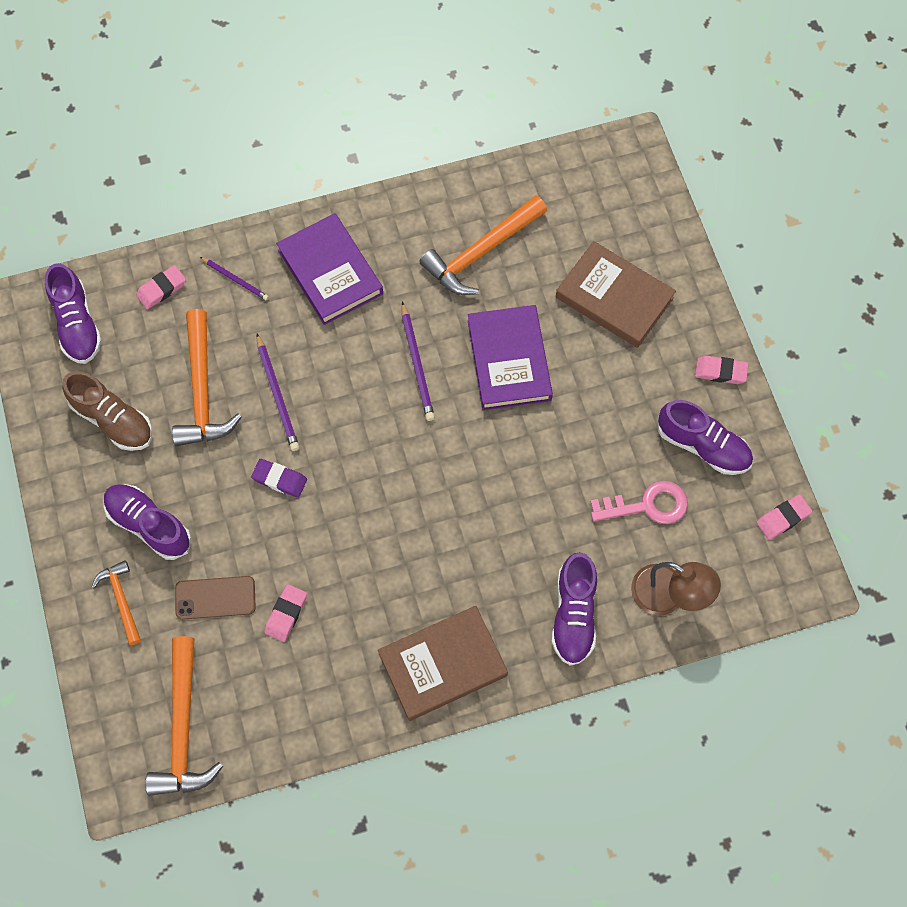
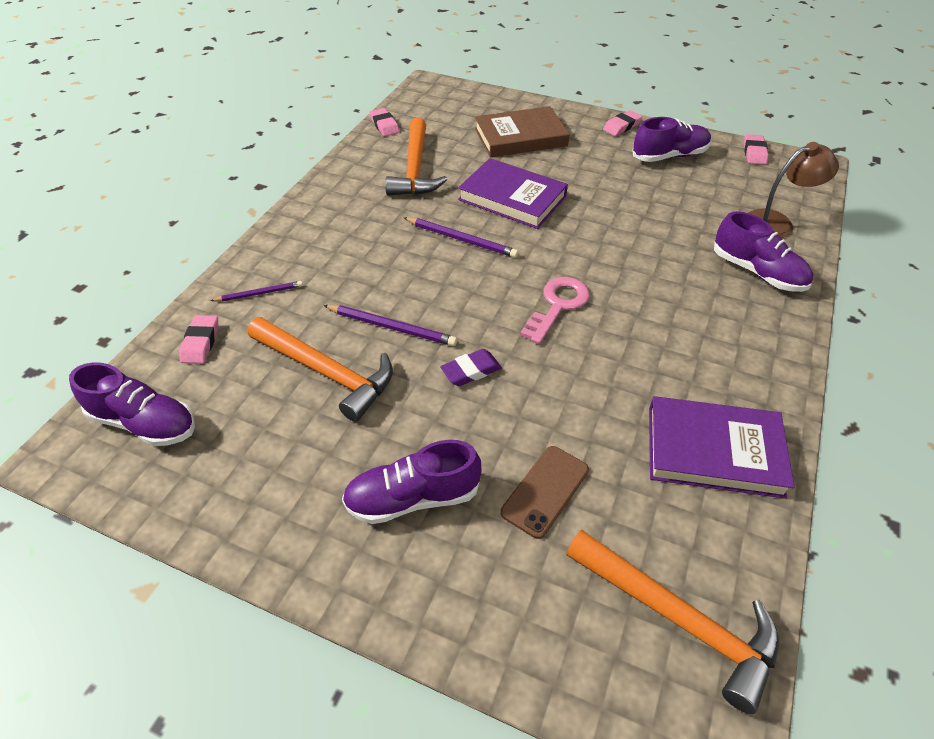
camera: 50 degrees left, 20 degrees down
(113, 420) = (272, 457): brown shoe -> none
(121, 600) = (472, 579): orange hammer -> none
(286, 614) = (611, 445): pink eraser -> pink eraser (384, 125)
(330, 272) = (329, 241): purple book -> purple book (714, 450)
(443, 665) = (749, 367): brown book -> none
(647, 505) = (693, 197): pink key -> pink key (557, 306)

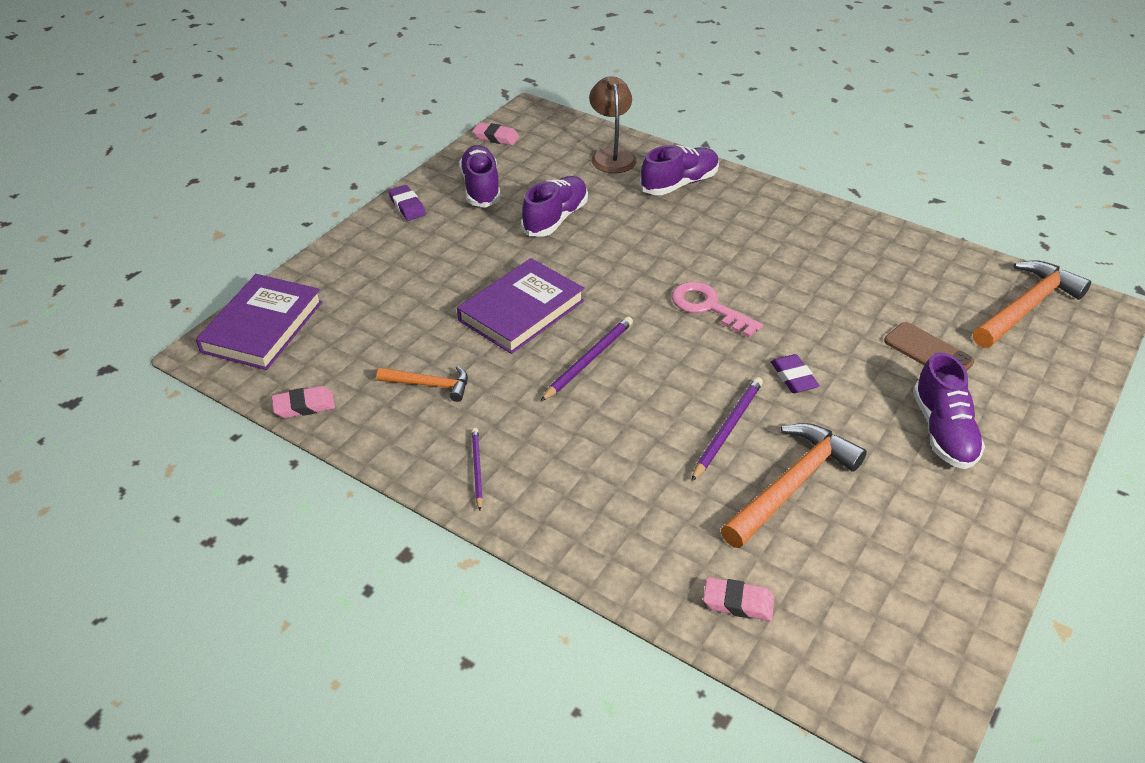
camera: 80 degrees left, 5 degrees down
(144, 423) = (865, 649): purple shoe -> purple shoe (555, 218)
(259, 293) = (655, 546): purple pencil -> purple pencil (477, 469)
(414, 169) = (429, 385): orange hammer -> orange hammer, size x0.56
(520, 137) = (395, 285): brown book -> none
(622, 126) = (407, 206): pink eraser -> purple eraser
(714, 450) = (882, 257): purple book -> purple book (262, 326)

